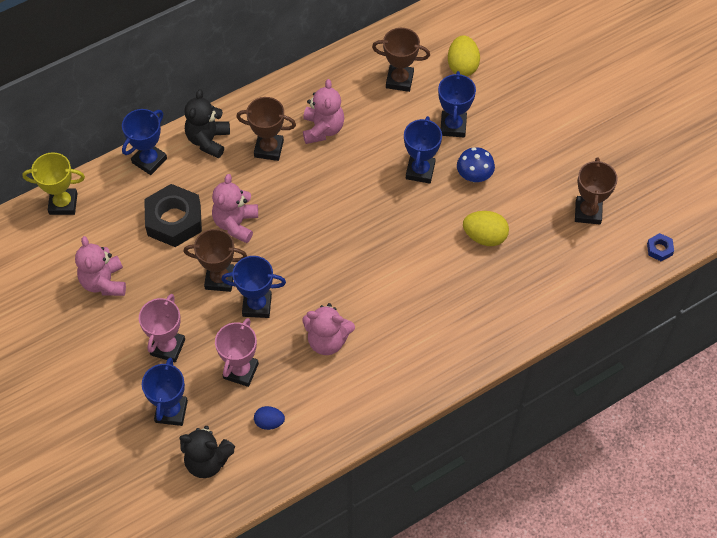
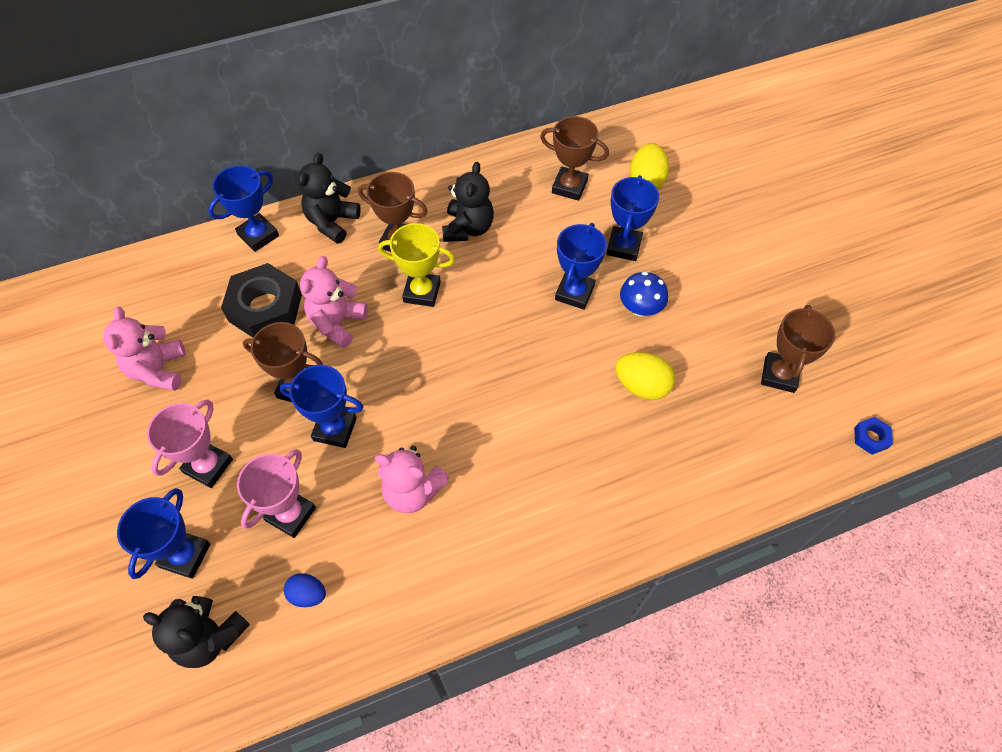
camera: 10 degrees right, 0 degrees up
(63, 204) = (144, 269): yellow trophy -> yellow trophy (422, 292)
(323, 129) = (468, 228): pink teddy bear -> black teddy bear

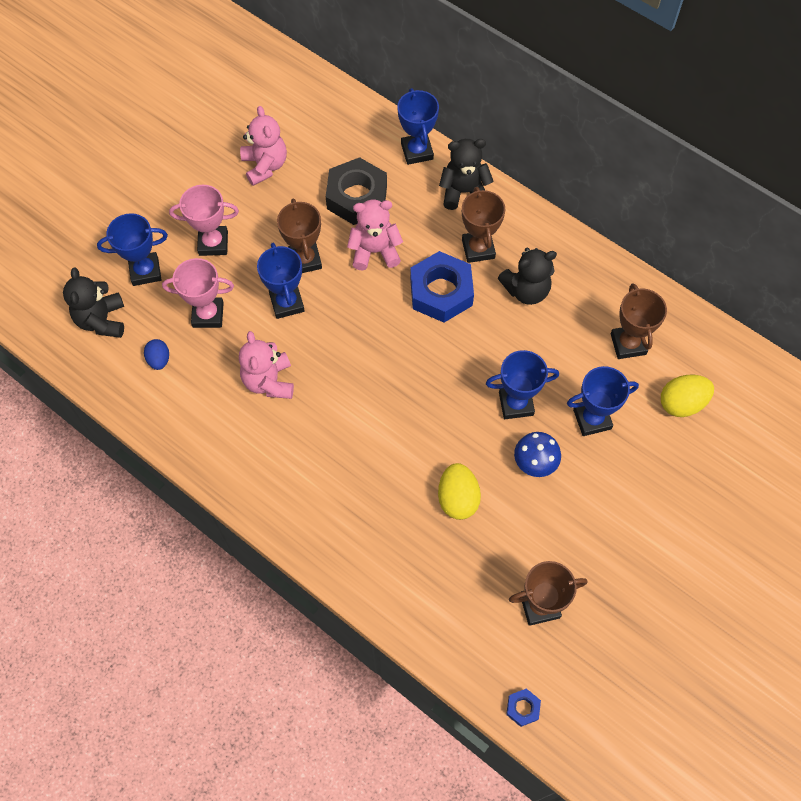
camera: 60 degrees right, 5 degrees up
(158, 370) = (265, 166): pink teddy bear -> pink teddy bear turned 105 degrees clockwise
(258, 235) = (417, 151): blue trophy -> blue trophy turned 60 degrees clockwise
(422, 292) = (441, 292): yellow trophy -> blue nut

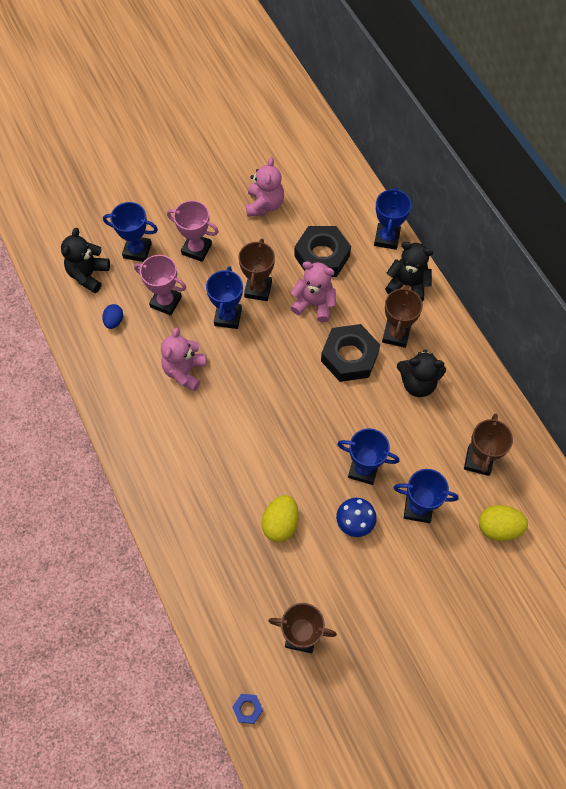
camera: 25 degrees right, 0 degrees up
(441, 292) = (349, 357): blue nut -> black nut

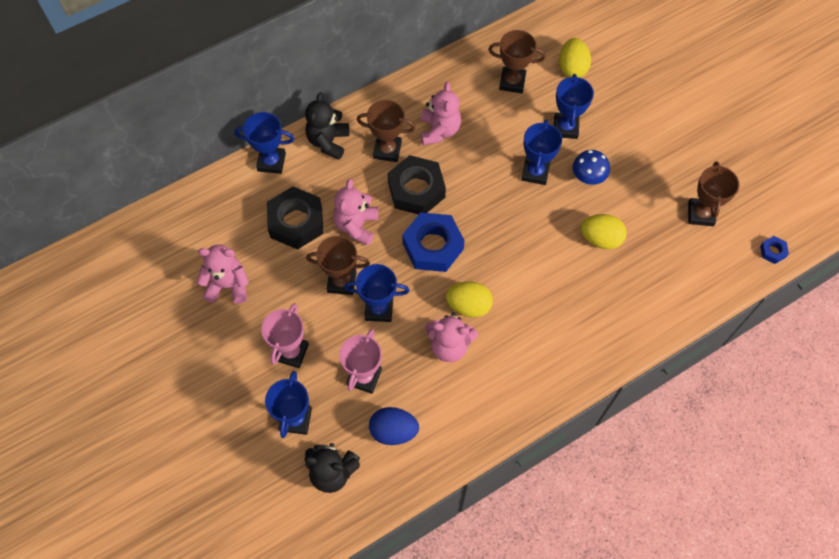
camera: 95 degrees left, 0 degrees up
(114, 321) = (393, 431): blue egg -> blue egg, size x1.60
(222, 391) = (468, 306): none -> yellow egg
(287, 366) = (433, 246): none -> blue nut
(417, 383) = (439, 130): black teddy bear -> pink teddy bear

